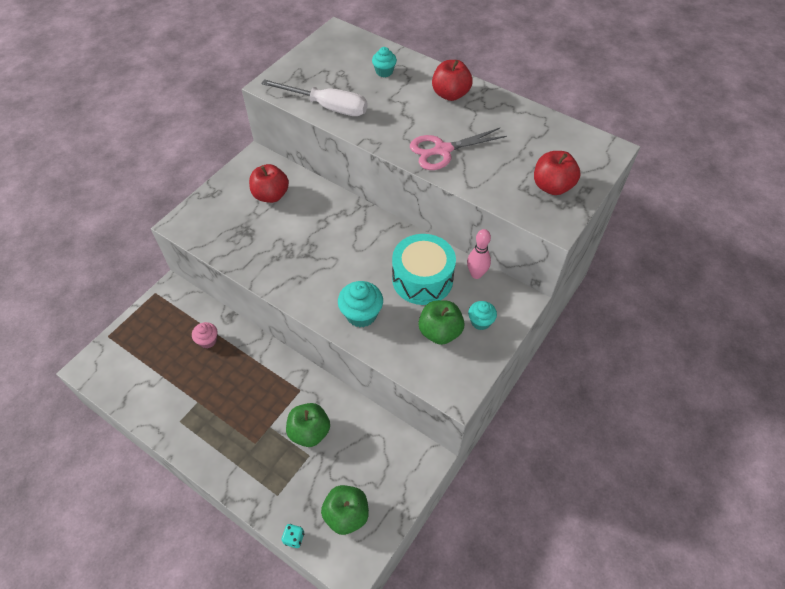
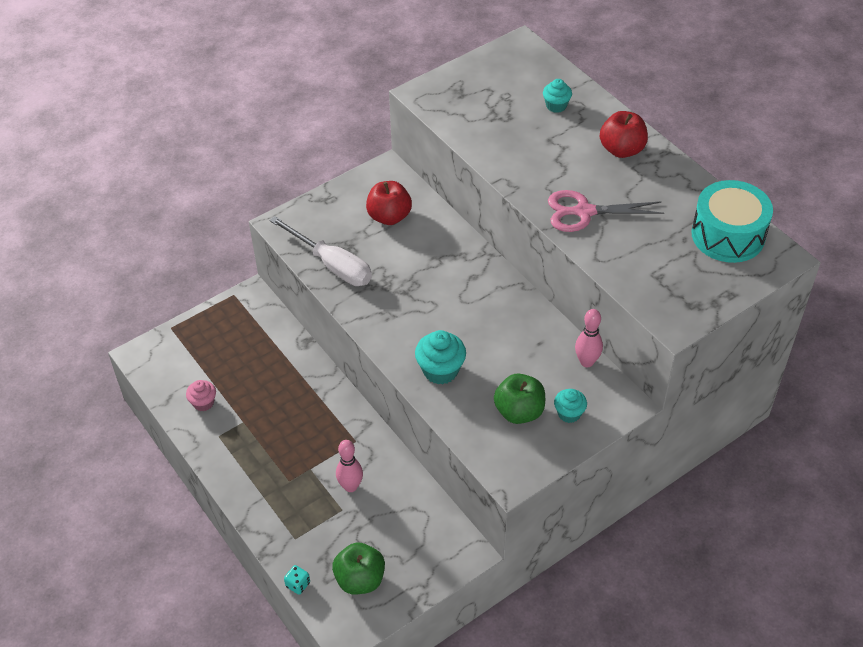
camera: 20 degrees right, 5 degrees down
(208, 341) = (274, 361): pink cupcake -> pink cupcake (203, 403)
(309, 432) = (350, 486): green apple -> pink bowling pin
(327, 107) = (475, 133): white screwdriver -> white screwdriver (332, 265)
(422, 279) = (523, 351): turquoise drum -> turquoise drum (728, 235)
(552, 186) = (691, 282): red apple -> none

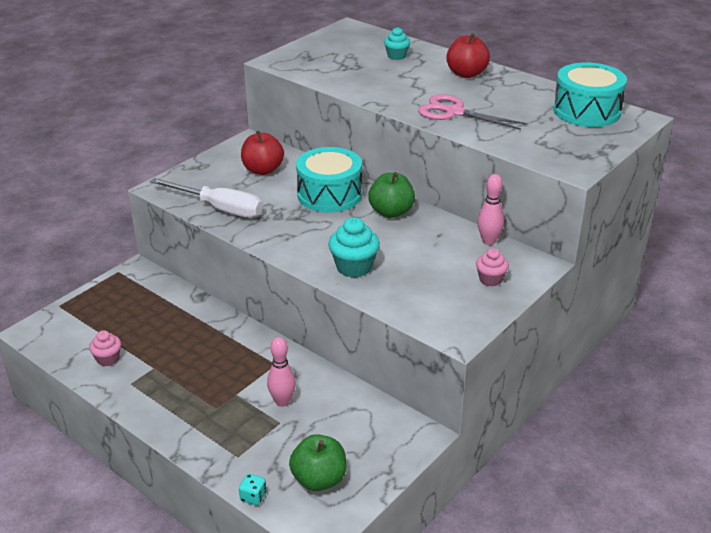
camera: 15 degrees left, 15 degrees down
(446, 265) = (329, 195): none -> turquoise drum
(519, 411) = (443, 285): green apple -> green apple (391, 212)
(569, 413) = (490, 279): turquoise cupcake -> pink cupcake
(584, 212) = (454, 112): pink scissors -> pink scissors turned 45 degrees clockwise

